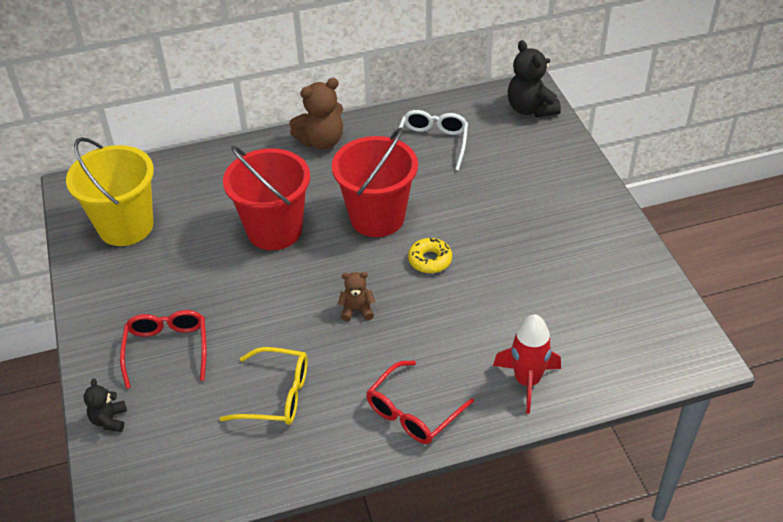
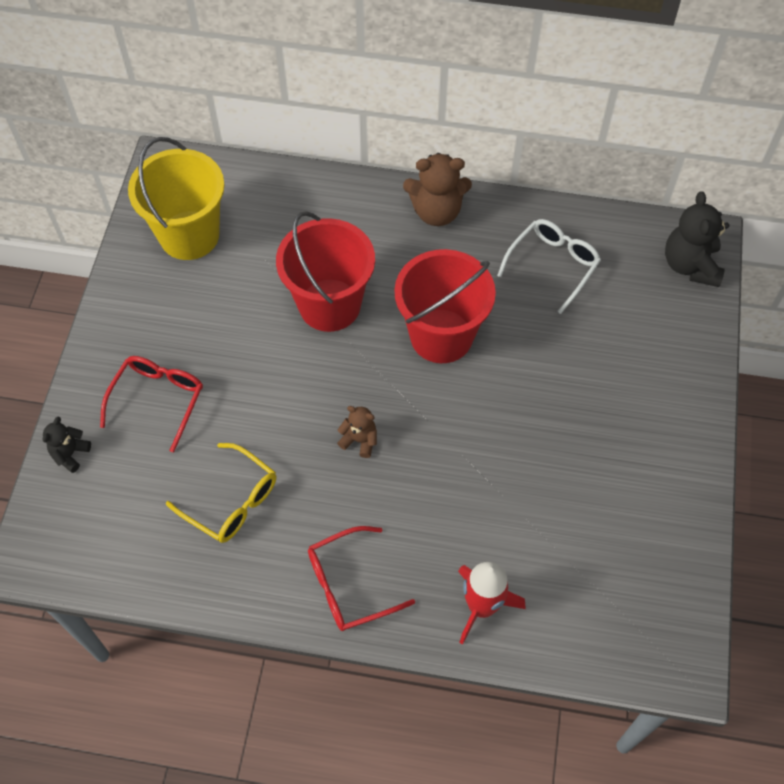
camera: 25 degrees right, 15 degrees up
(430, 260) = (466, 414): yellow donut -> none

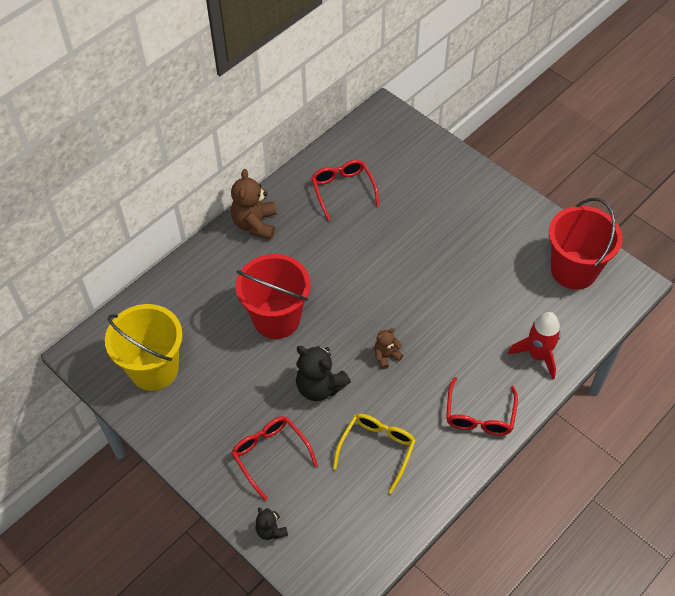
camera: 55 degrees left, 5 degrees down
(231, 500) = (376, 450): yellow glasses -> yellow glasses turned 45 degrees counterclockwise
(436, 211) = (255, 224): brown teddy bear -> brown teddy bear turned 150 degrees clockwise
(441, 336) = (346, 273): red bucket -> red bucket (574, 270)
(552, 266) = (343, 191): white glasses -> red glasses
(690, 265) = (395, 128): black teddy bear -> black teddy bear (319, 387)

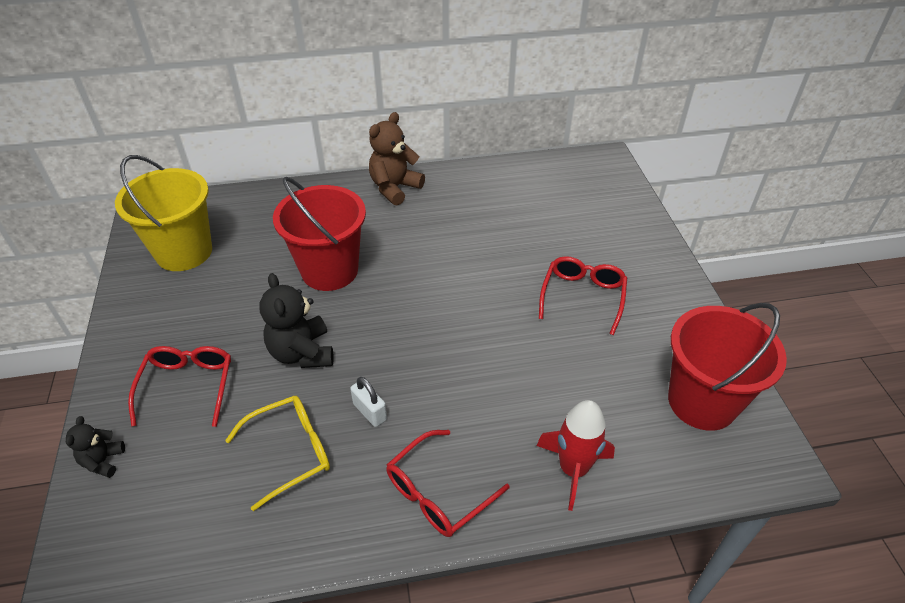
camera: 35 degrees right, 10 degrees down
(343, 191) = (503, 201): red glasses -> red glasses (582, 297)
(386, 356) = (397, 364): brown teddy bear -> none
(399, 396) = (370, 412): none -> white padlock

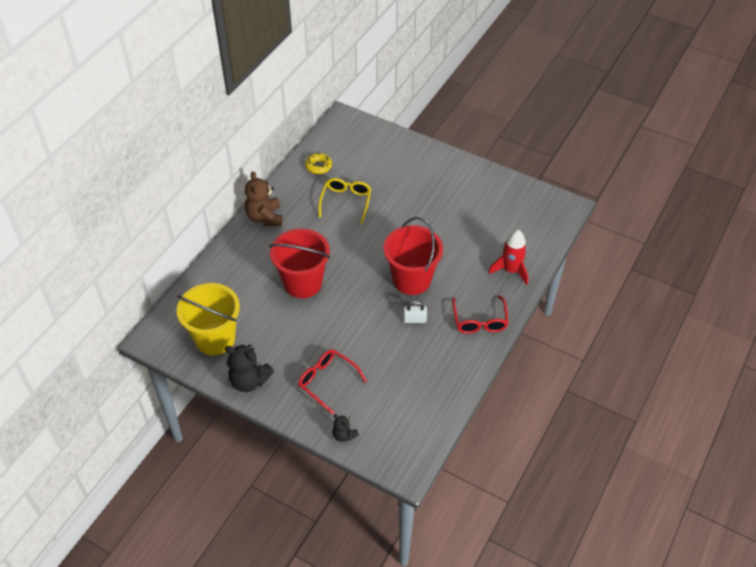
camera: 50 degrees left, 5 degrees up
(289, 453) = (409, 361): yellow glasses -> yellow glasses (346, 202)
(302, 353) = (351, 325): black teddy bear -> black teddy bear (249, 381)
(514, 182) = (318, 166): none -> yellow donut
(582, 297) = (426, 200): red glasses -> none
(702, 402) = (520, 206): red bucket -> red bucket (411, 279)

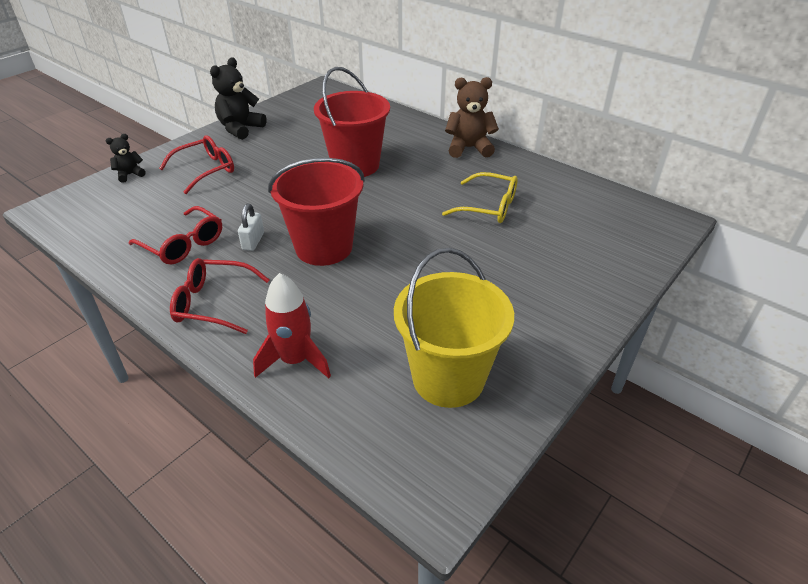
camera: 100 degrees right, 10 degrees down
(215, 338) = (304, 114): yellow bucket -> yellow bucket (448, 378)
(318, 166) = (561, 191): yellow donut -> none
(427, 359) = (183, 244): none -> red glasses

